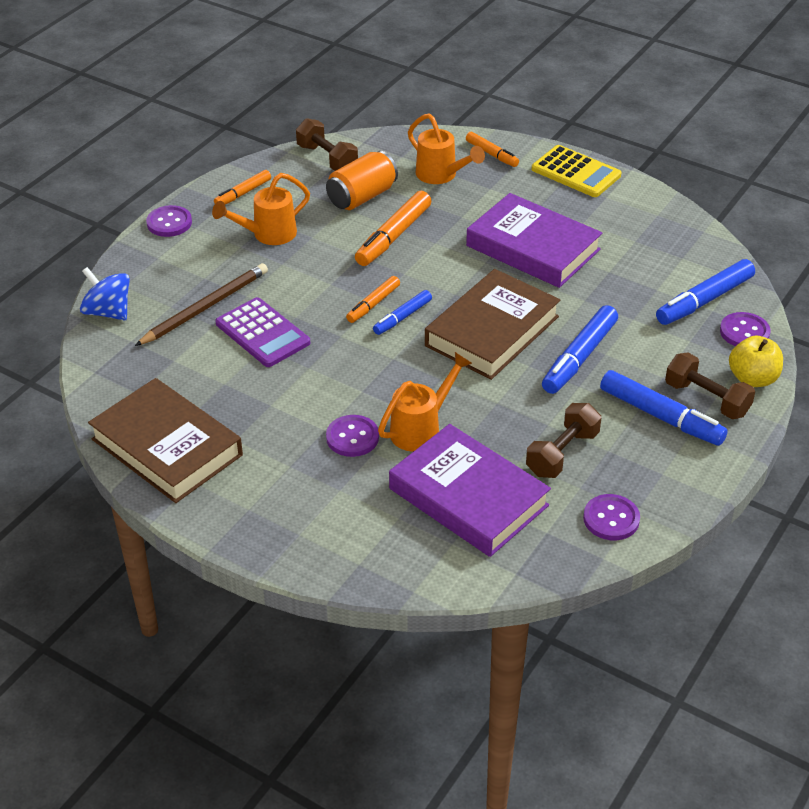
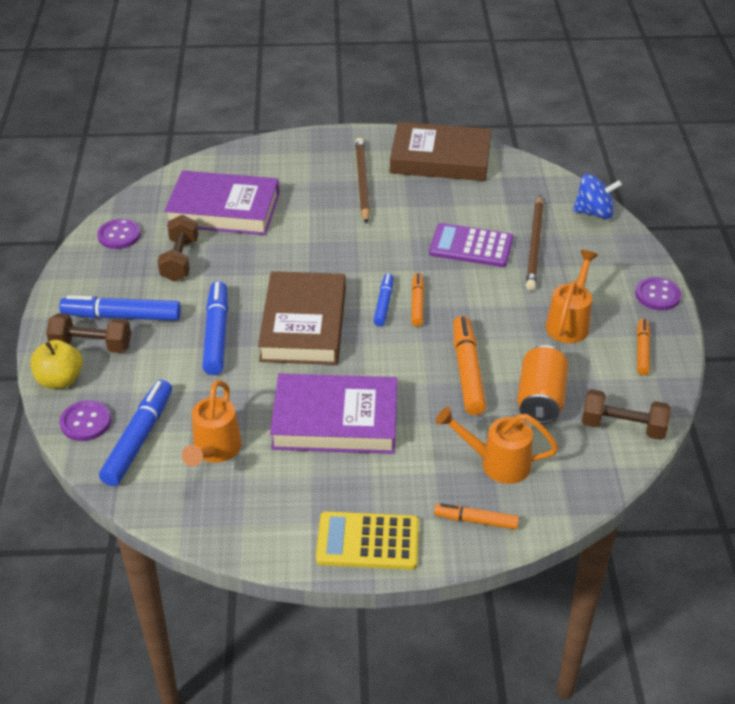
camera: 145 degrees right, 0 degrees up
(284, 459) = (362, 182): none -> brown pencil
(352, 437) = (332, 210): purple button -> none
(422, 428) = (291, 235): orange watering can -> orange watering can (214, 451)

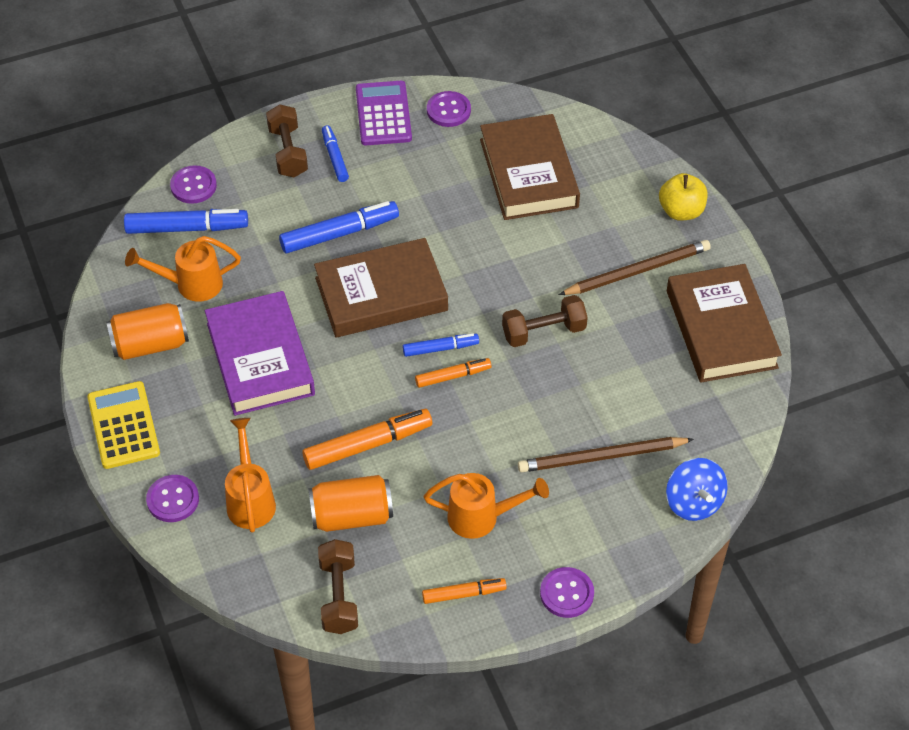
camera: 70 degrees right, 10 degrees up
(60, 380) = (236, 149): yellow apple -> yellow apple (681, 211)
(122, 316) = (334, 157): blue marker -> blue marker, size x0.60
(180, 260) = (433, 168): brown dumbbell -> brown dumbbell (543, 332)
(223, 210) = (528, 173): purple book -> brown book
(274, 499) = (150, 344): none -> orange can
(471, 246) = (571, 398): purple calculator -> purple calculator (383, 114)
(476, 521) = (173, 500): orange marker -> purple button

